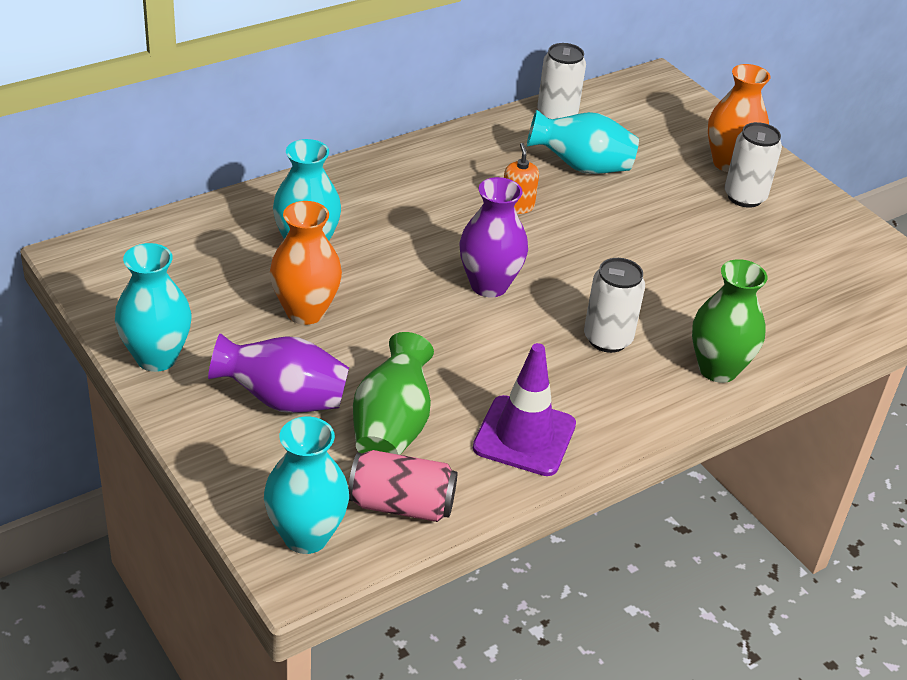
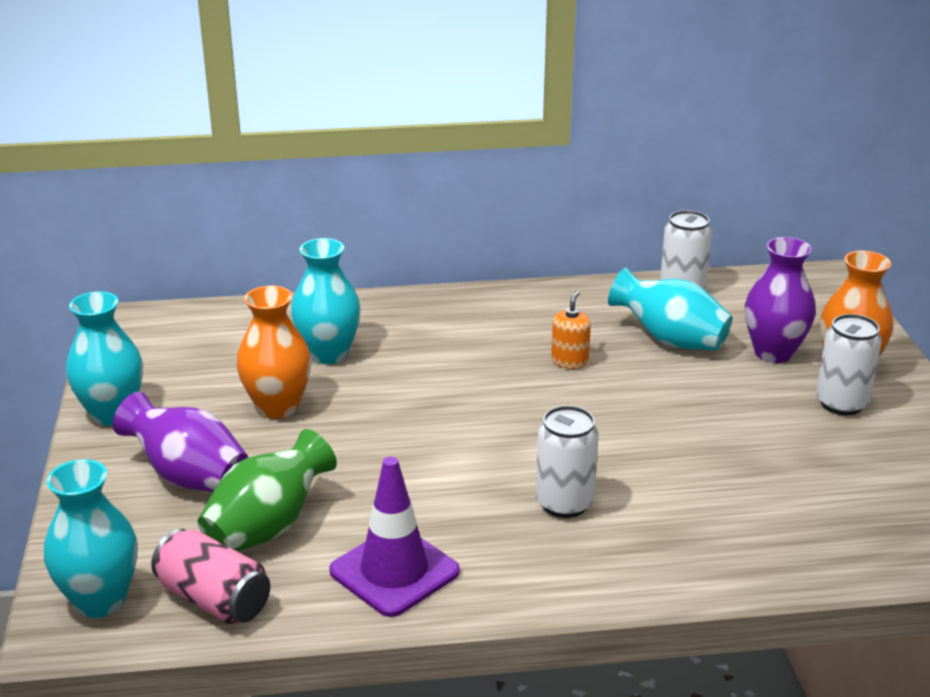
camera: 30 degrees right, 10 degrees down
(489, 285) = (478, 424): purple vase -> purple vase (773, 352)
(718, 369) = (669, 564): green vase -> none

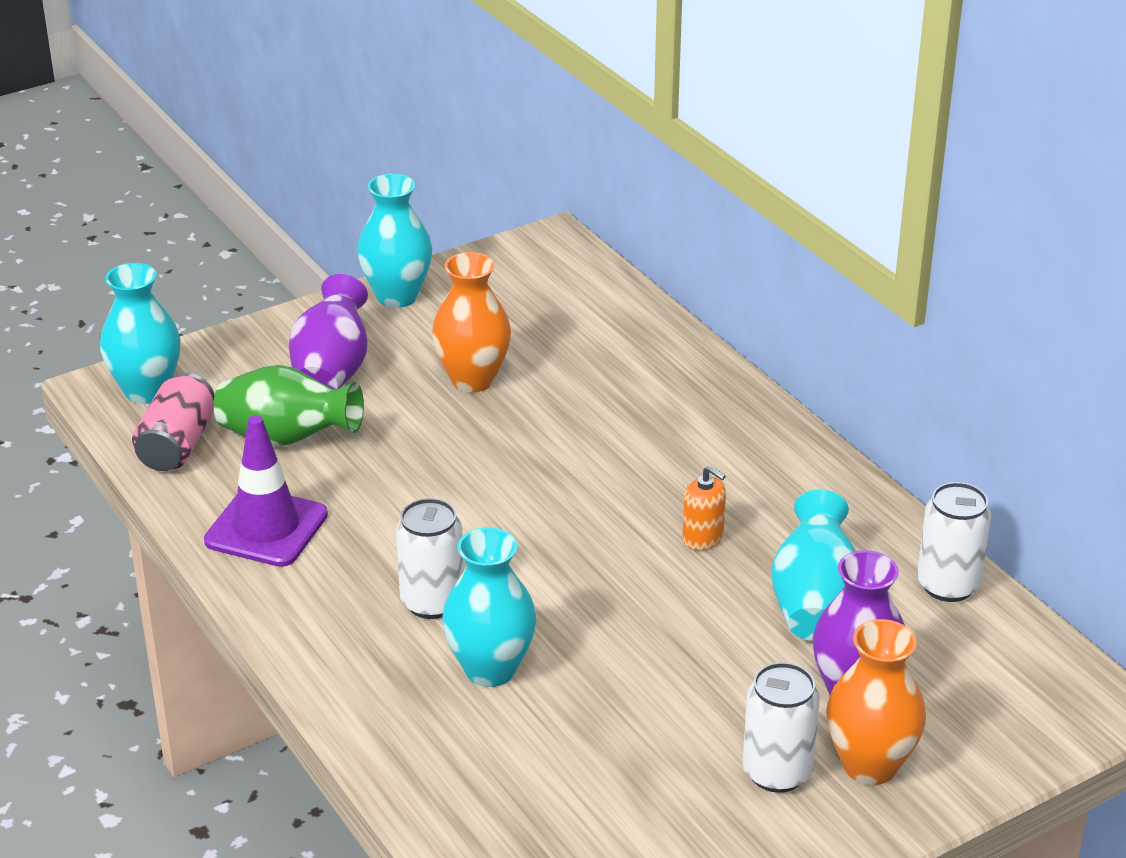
camera: 65 degrees right, 5 degrees up
(328, 354) = (589, 376): turquoise vase -> turquoise vase (490, 669)
(569, 361) = (703, 538): orange soap dispenser -> orange soap dispenser turned 45 degrees clockwise

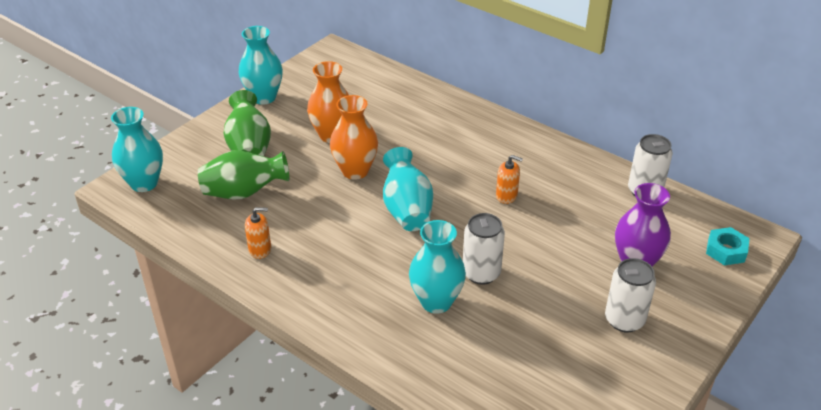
camera: 20 degrees left, 5 degrees up
(177, 445) = (180, 212): pink can -> none
(266, 528) = (260, 249): purple traffic cone -> orange soap dispenser
(332, 371) = (249, 148): purple vase -> green vase
(432, 602) = (381, 270): white can -> white can (481, 273)
(813, 602) = (584, 217): turquoise vase -> turquoise vase (407, 209)
(870, 765) = (668, 302): orange vase -> orange vase (355, 171)
(1027, 712) = (726, 251): none -> turquoise nut

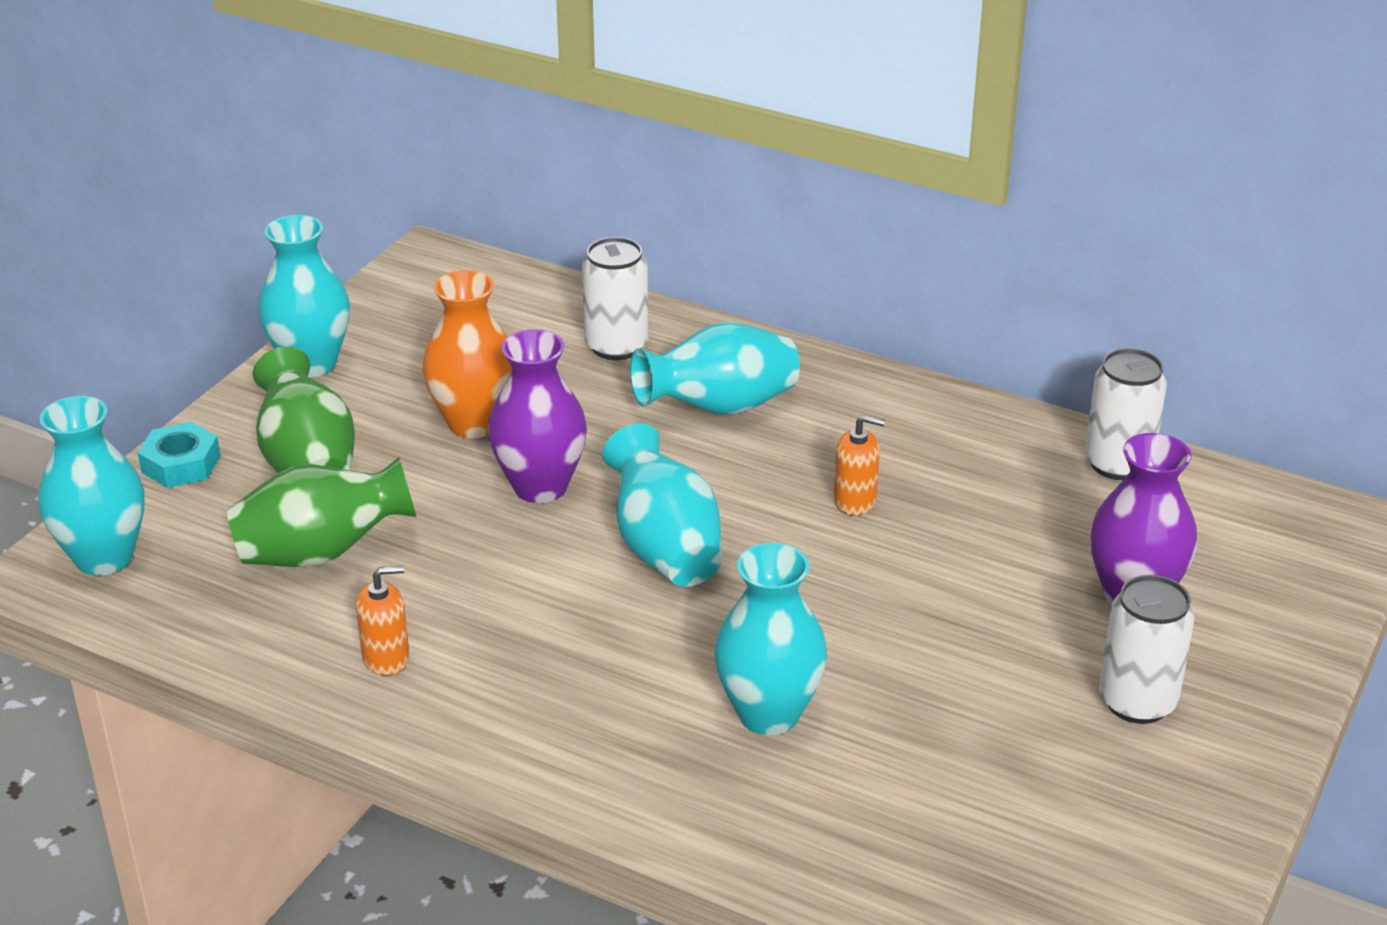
camera: 10 degrees left, 5 degrees down
(355, 171) = (540, 486): orange vase -> purple vase
(452, 140) = (719, 407): none -> turquoise vase
(481, 273) = (843, 650): white can -> white can (616, 346)
(726, 251) = (1295, 555): turquoise nut -> turquoise nut (181, 464)

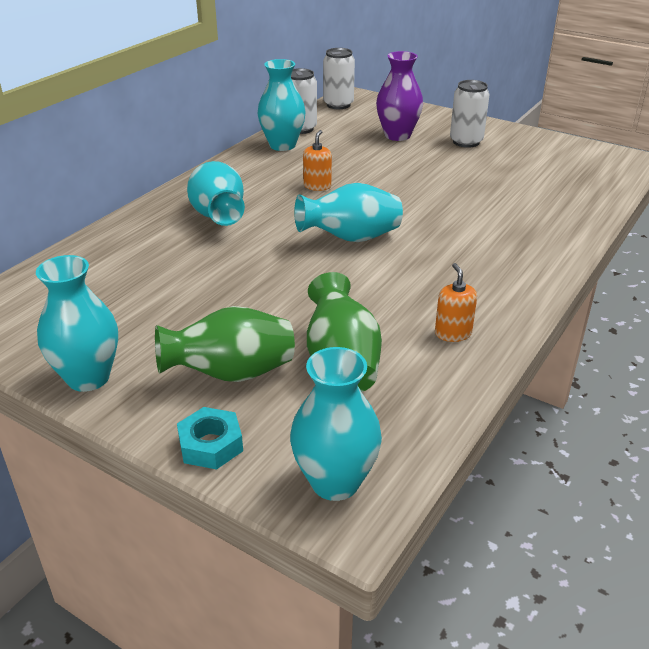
camera: 85 degrees left, 0 degrees up
(474, 423) = (203, 300): orange vase -> none
(540, 486) = (283, 276): purple vase -> none
(616, 346) = (135, 246): white can -> white can (338, 105)
(768, 713) = (485, 217): turquoise vase -> turquoise vase (282, 145)

